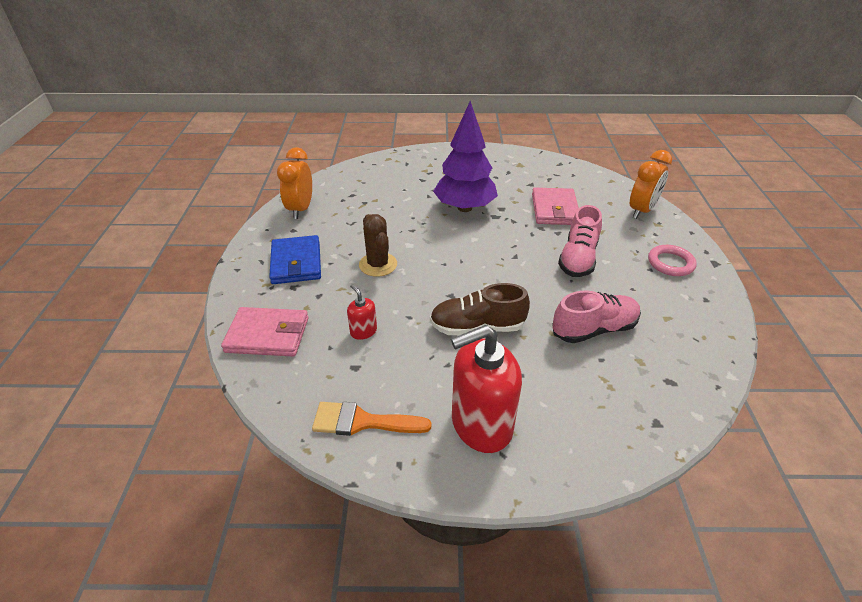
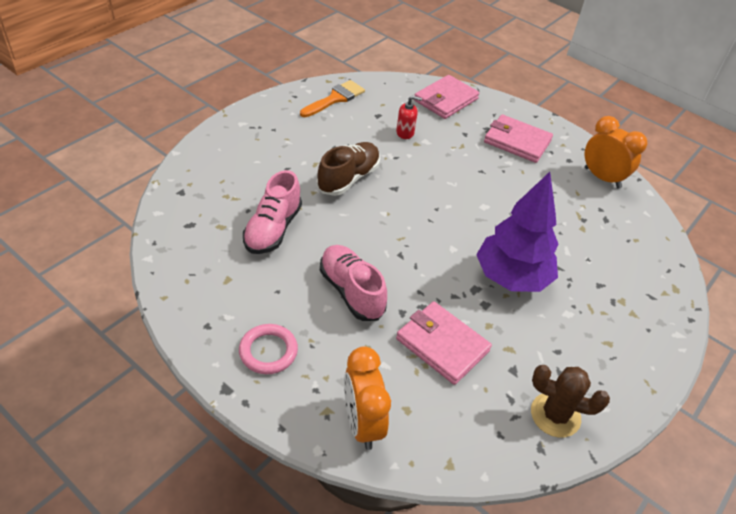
camera: 125 degrees right, 5 degrees up
(296, 263) = (517, 141): blue wallet -> pink wallet
(378, 264) = (473, 175): brown cactus -> brown cactus (555, 415)
(481, 424) = (278, 131): red soap dispenser -> none

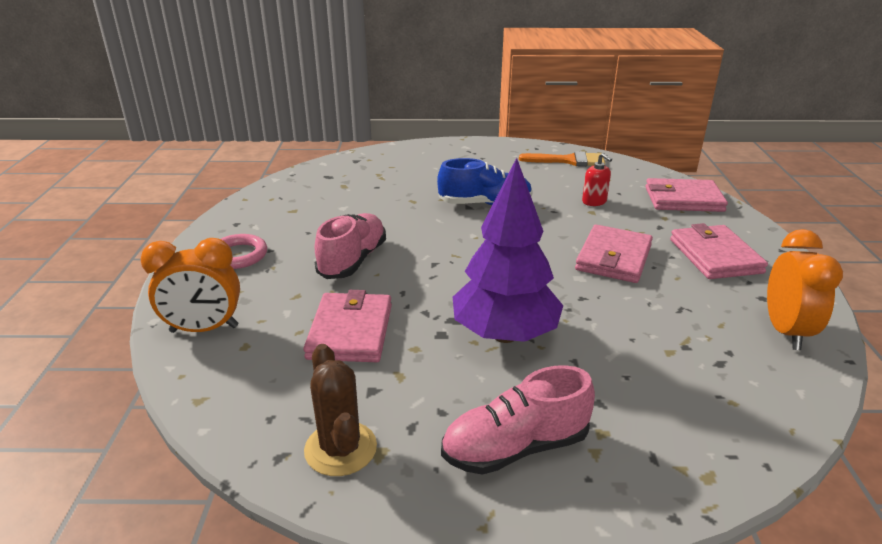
camera: 55 degrees right, 15 degrees down
(273, 229) = (372, 202): pink shoe -> pink shoe (515, 447)
(348, 178) = (485, 204): brown shoe -> blue shoe
(362, 423) = (204, 329): orange clock -> orange clock turned 135 degrees counterclockwise
(478, 177) = (613, 258): none -> pink wallet

